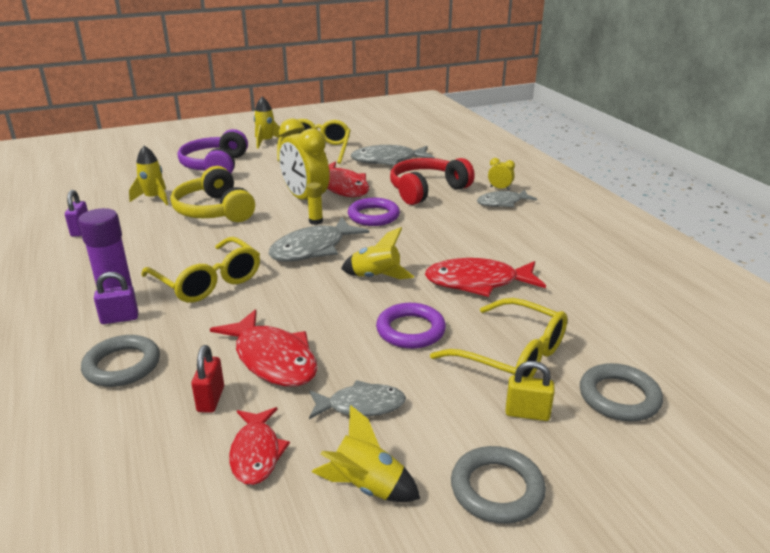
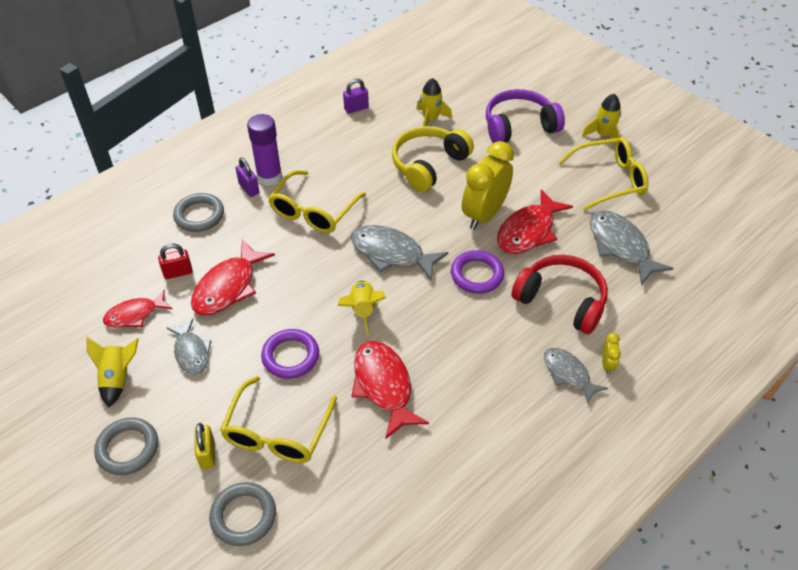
camera: 70 degrees right, 20 degrees up
(316, 221) = (443, 237): yellow glue stick -> none

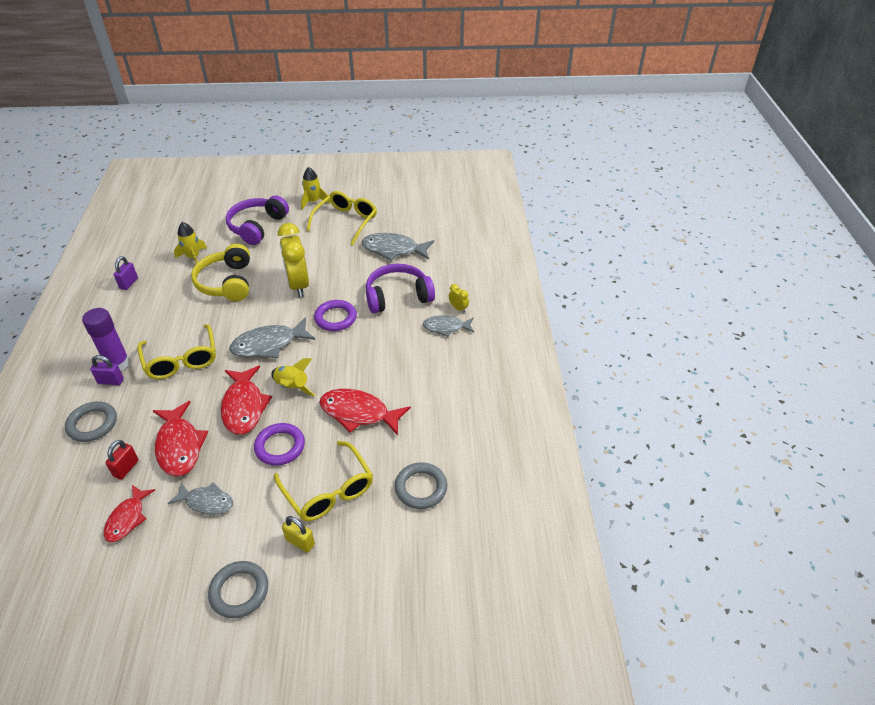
camera: 50 degrees left, 5 degrees down
(118, 378) = (171, 563): yellow rocket -> none
(243, 516) = (369, 549): grey ring -> grey ring (421, 488)
(528, 231) = (335, 276): red fish -> red fish (244, 407)
(561, 300) = (398, 297): red headphones -> purple headphones

